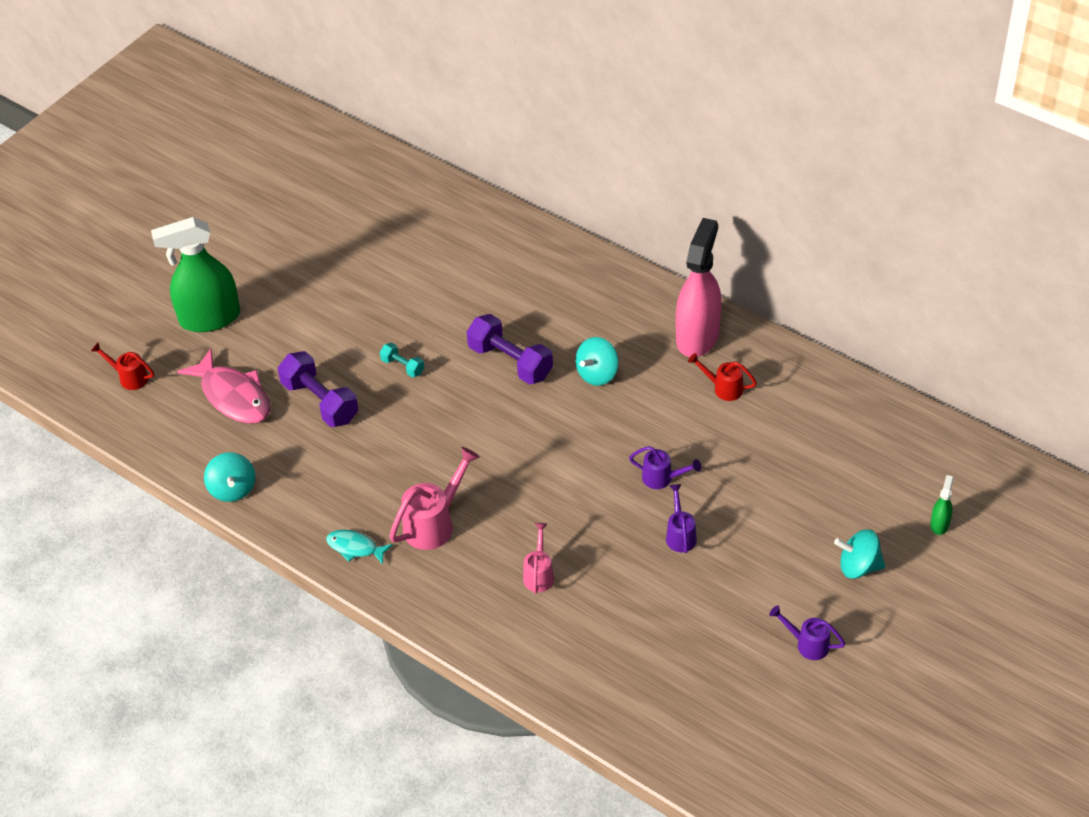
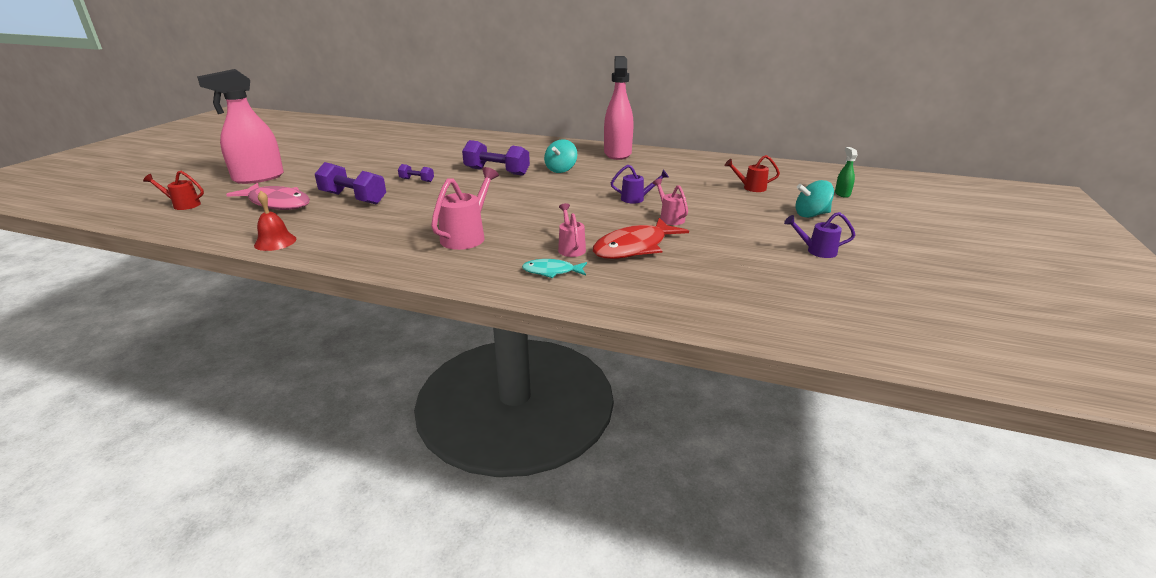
camera: 20 degrees left, 20 degrees down
(209, 318) = (258, 178): green spray bottle -> pink spray bottle
(232, 489) = (275, 242): turquoise spinning top -> red bell
(355, 547) = (398, 256): turquoise fish -> turquoise fish (551, 271)
(403, 366) = (417, 180): turquoise dumbbell -> purple dumbbell
(608, 589) = (634, 247): none -> red fish
(680, 534) = (670, 218): purple watering can -> pink watering can
(723, 388) = (649, 166): red watering can -> red watering can (750, 188)

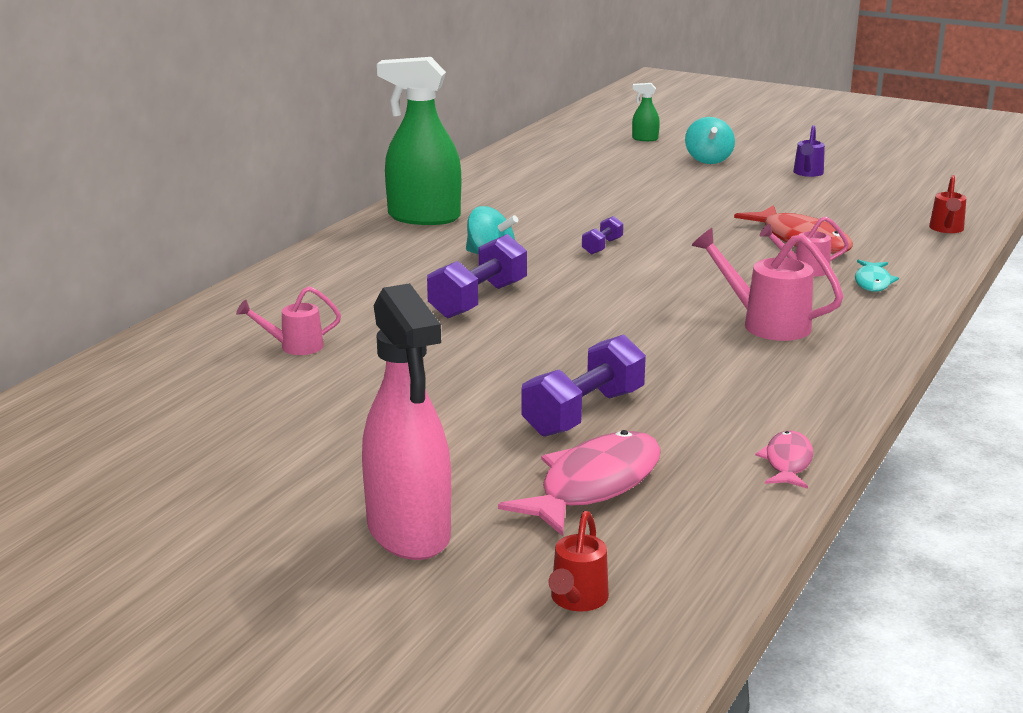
camera: 80 degrees left, 5 degrees down
(275, 242) = (787, 462): red bell -> pink fish
(417, 180) = (499, 362): purple dumbbell -> purple dumbbell (602, 246)
(617, 153) = (423, 217): pink spray bottle -> green spray bottle
(636, 199) = (638, 225): purple watering can -> none
(670, 218) = (710, 216): pink watering can -> pink watering can (294, 347)
(750, 188) = (612, 170): red watering can -> red watering can (946, 229)

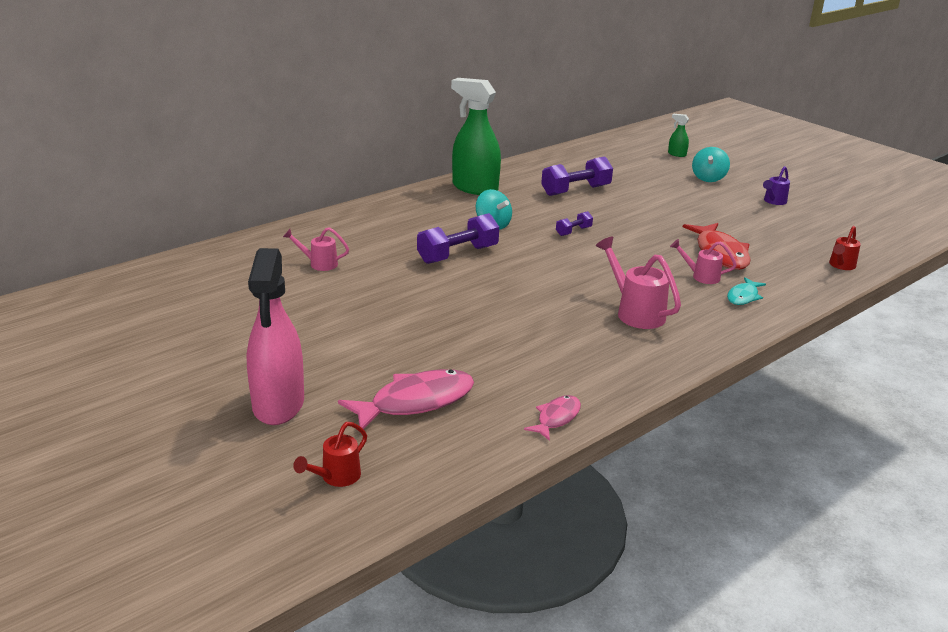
camera: 20 degrees right, 5 degrees up
(584, 413) = (454, 350): purple dumbbell -> purple dumbbell (576, 190)

